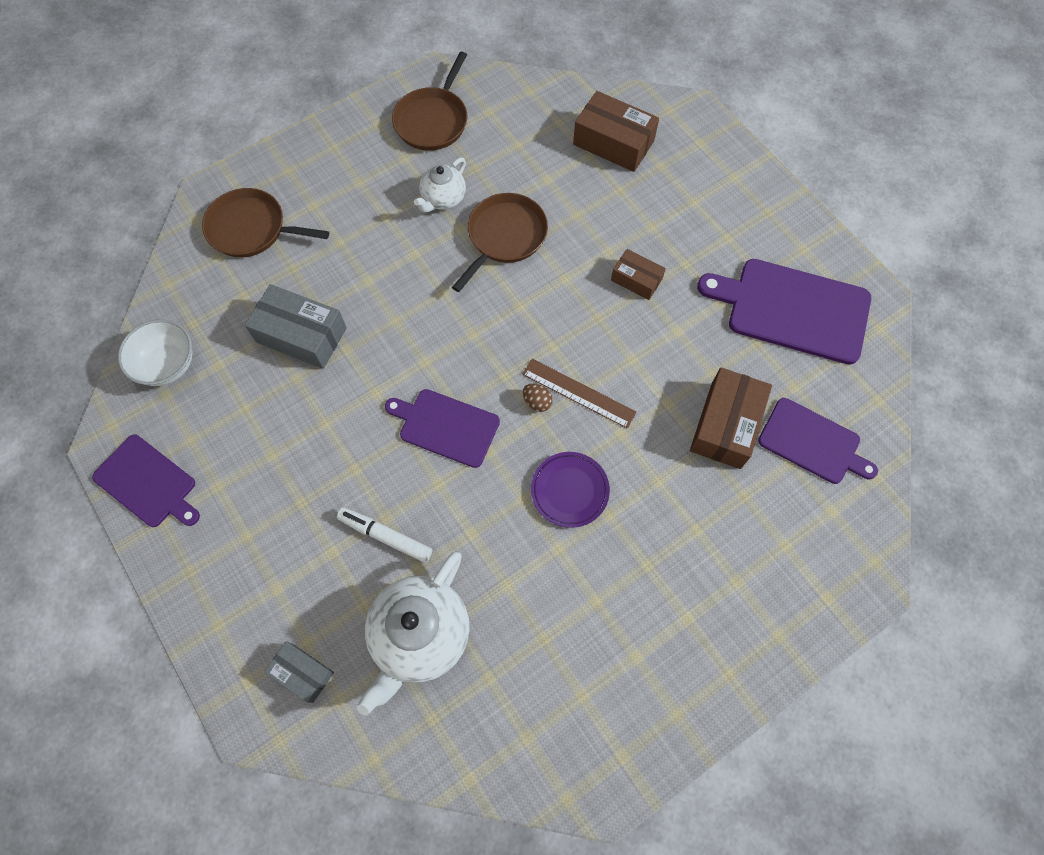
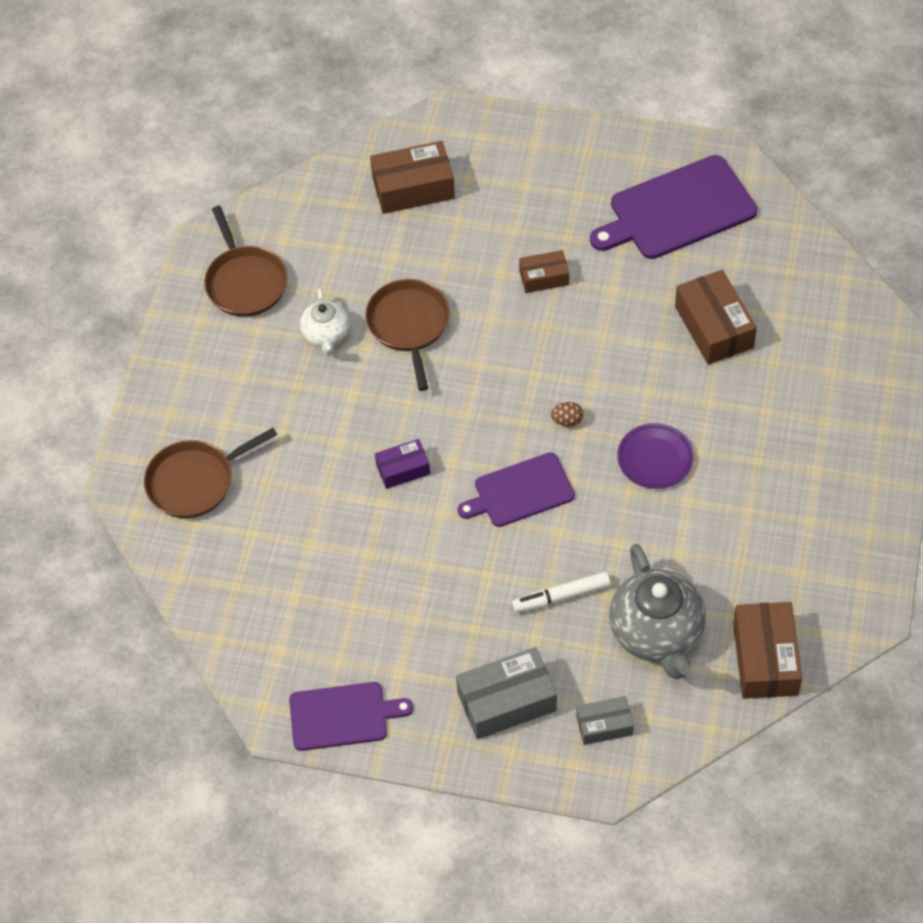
camera: 40 degrees left, 10 degrees down
(168, 365) = (254, 630): white bowl -> none
(301, 335) = (334, 522): grey box -> grey box (506, 701)
(386, 337) = (403, 469): none -> purple box
(420, 635) = (657, 633): white teapot -> grey teapot
(477, 742) = (765, 659): none -> brown box
(579, 393) = (589, 390): brown ruler -> none
(813, 443) = (783, 291): purple cutting board -> none

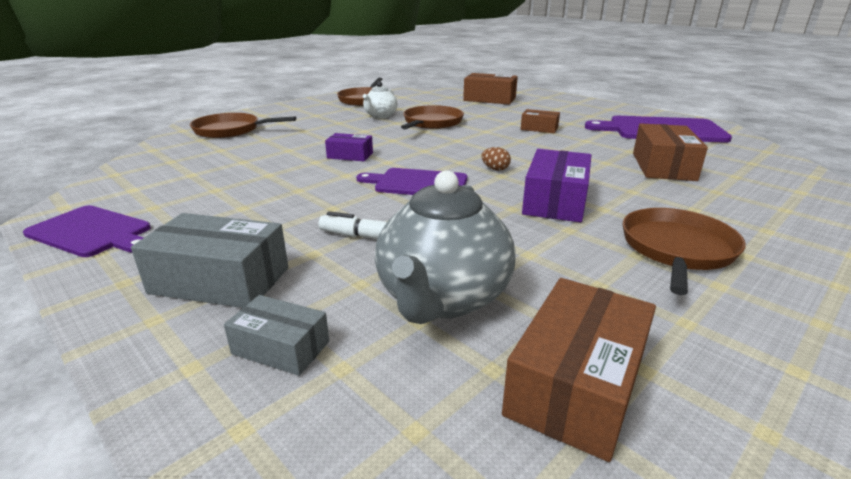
camera: 30 degrees right, 30 degrees down
(655, 459) = (555, 201): purple plate -> purple box
(771, 488) = (677, 249): none -> brown pan

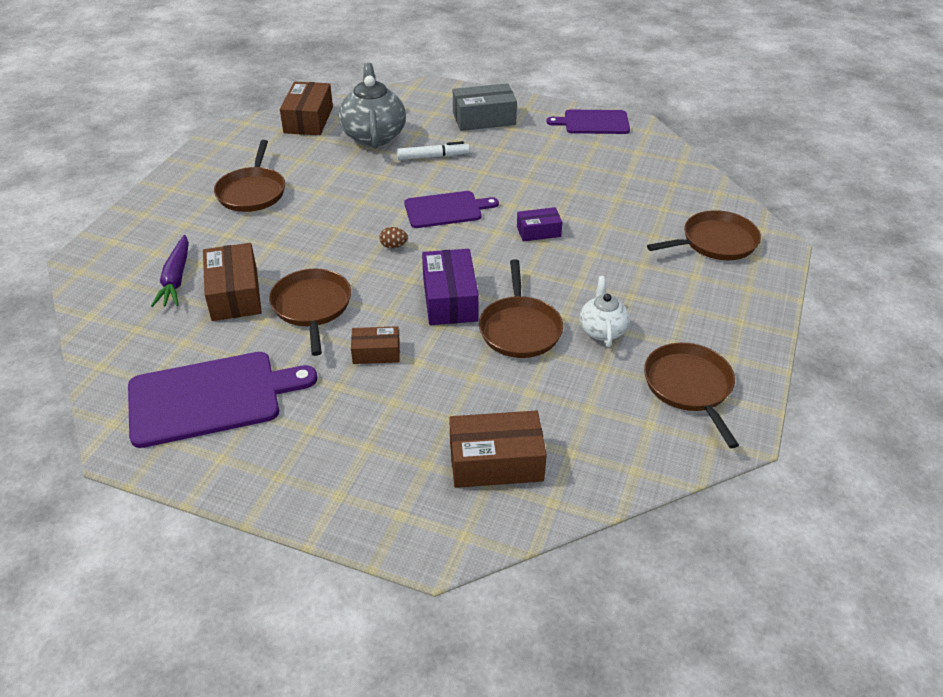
camera: 155 degrees right, 15 degrees up
(281, 348) = (424, 105): grey box -> none
(555, 201) = (332, 216): purple box -> purple box (450, 299)
(586, 150) = (312, 307): none -> brown pan
(737, 185) = (176, 279): none -> purple carrot

